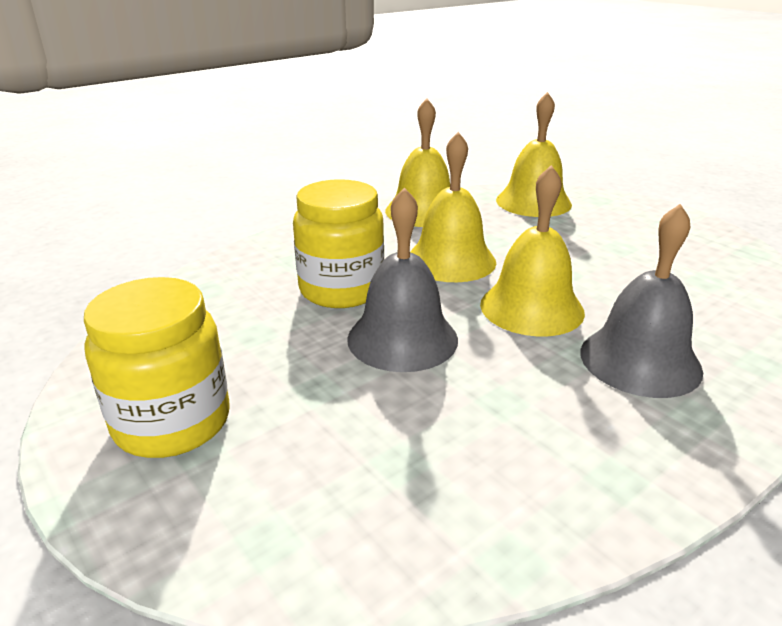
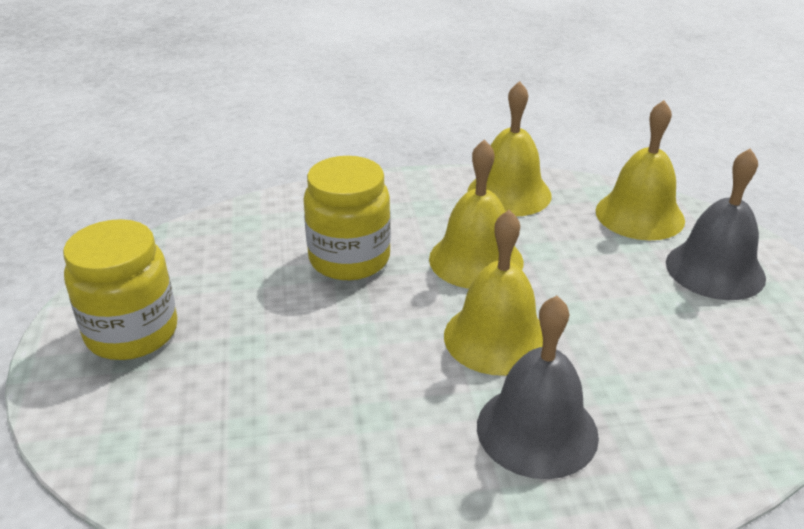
camera: 30 degrees right, 5 degrees up
(402, 338) = (352, 326): grey bell -> grey bell (715, 270)

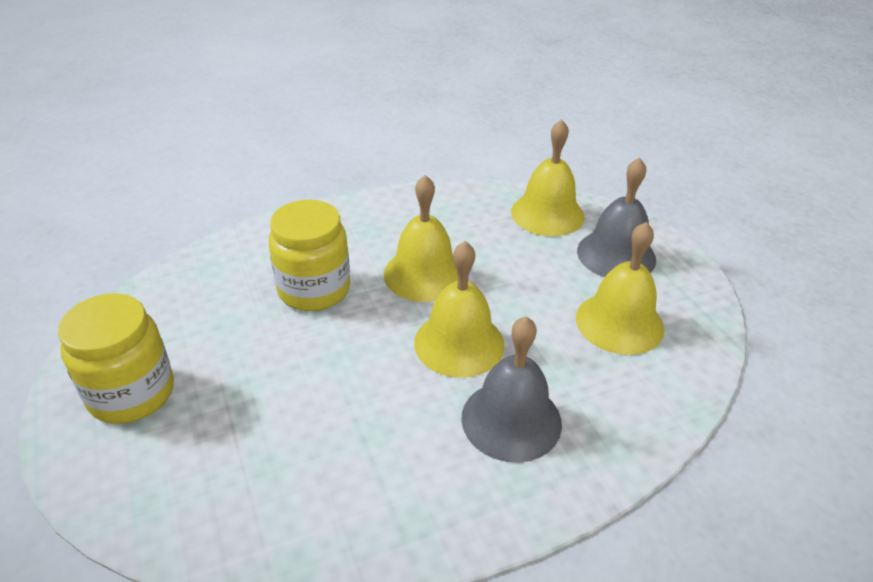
camera: 15 degrees left, 5 degrees up
(509, 193) = (436, 207): yellow bell -> yellow bell (619, 323)

